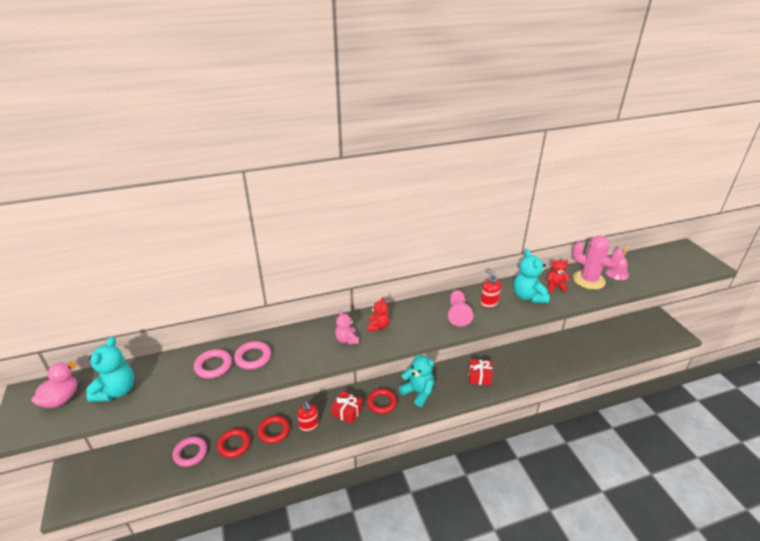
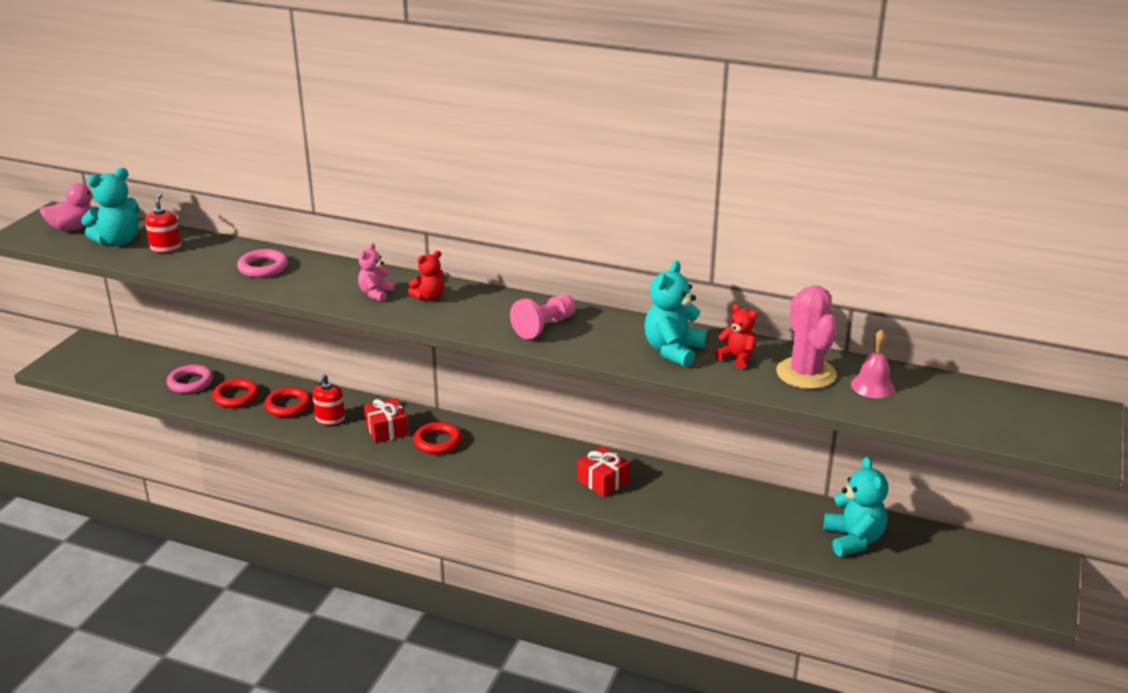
camera: 40 degrees right, 5 degrees down
(213, 366) = (219, 258): pink ring -> none
(418, 392) = (496, 455): turquoise teddy bear -> turquoise teddy bear (853, 539)
(489, 302) = (606, 333): red soap dispenser -> red soap dispenser (166, 248)

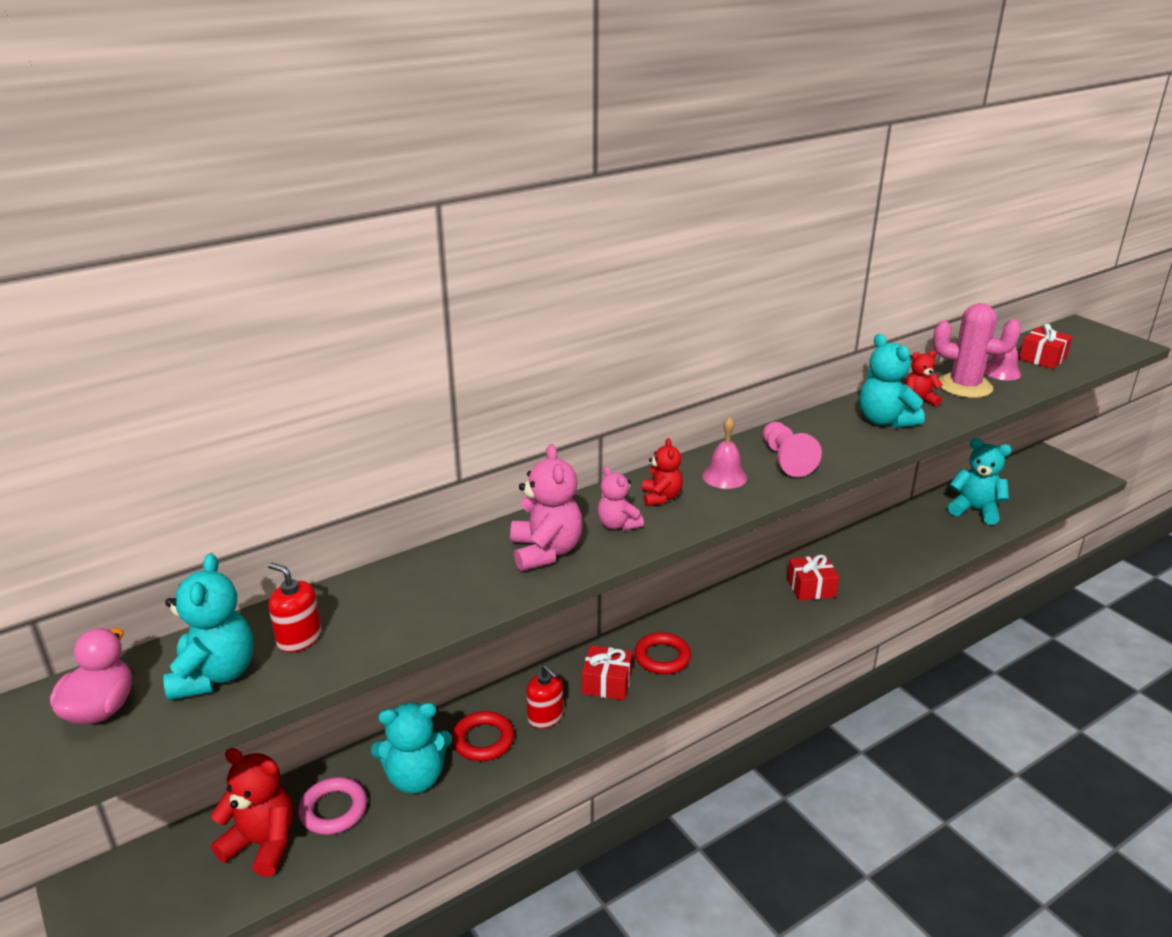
camera: 55 degrees left, 0 degrees up
(150, 373) = (262, 844): none -> red teddy bear
(236, 397) = (415, 778): red ring -> turquoise teddy bear
(263, 267) = (460, 578): pink ring -> none
(318, 282) = (546, 552): none -> pink teddy bear
(487, 311) = (724, 476): none -> pink bell
(947, 402) = (1042, 358): none -> red gift

